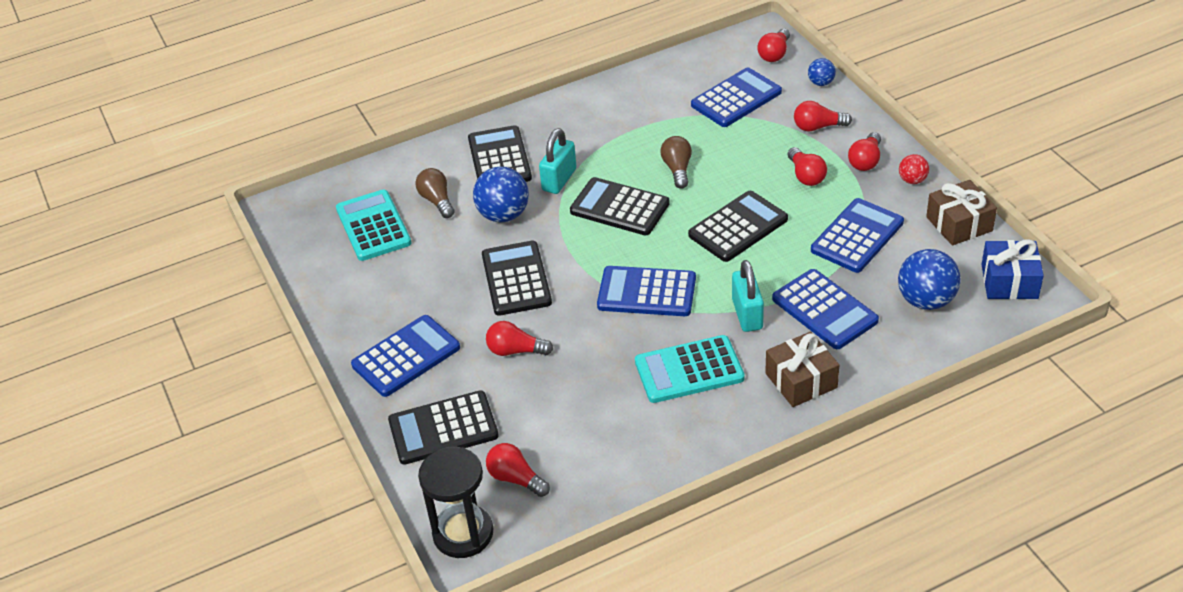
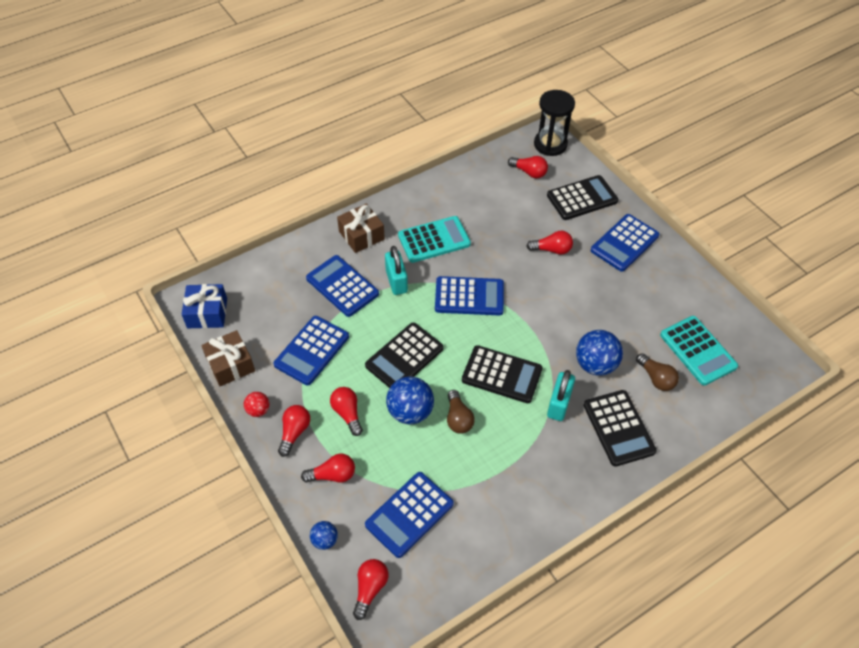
camera: 170 degrees right, 10 degrees up
(516, 279) = (567, 305): black calculator -> none
(926, 300) = (270, 296): blue ball -> blue ball (410, 412)

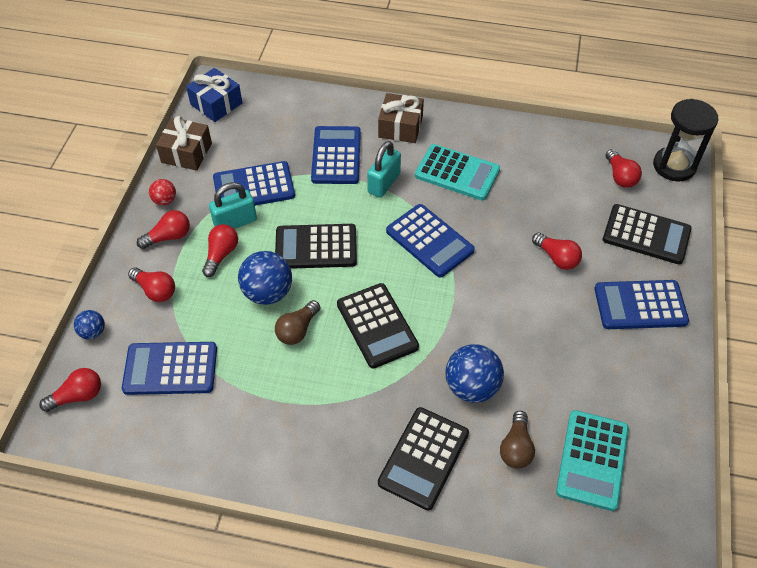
camera: 45 degrees right, 0 degrees up
(559, 404) = (395, 391): turquoise padlock -> turquoise padlock (235, 222)

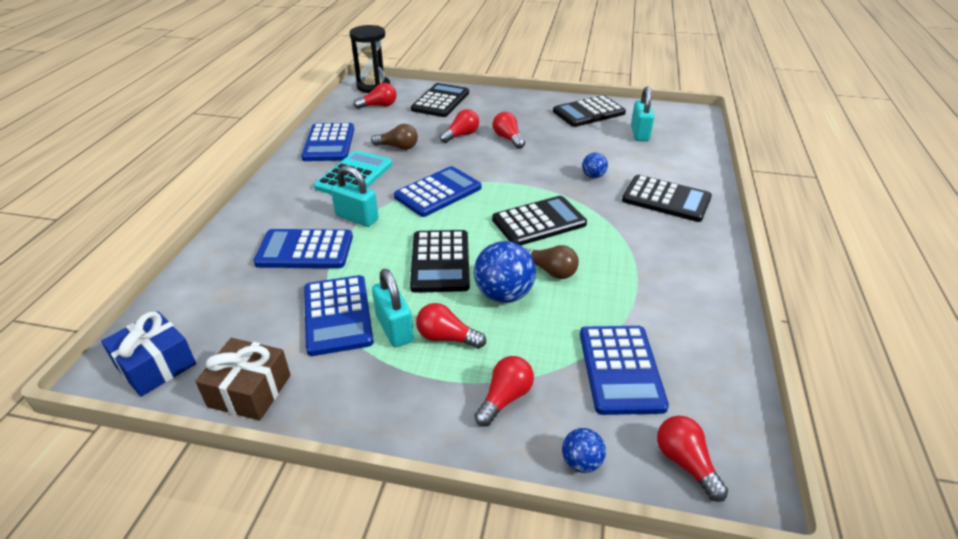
camera: 90 degrees left, 15 degrees down
(165, 200) = (341, 406): red ball -> none
(168, 237) = (412, 394): red light bulb -> red light bulb (508, 138)
(400, 127) = (276, 207): brown gift -> none
(471, 387) = (593, 176): blue ball -> blue ball, size x0.54
(516, 448) = (641, 160): brown light bulb -> brown light bulb (398, 147)
(592, 460) = (639, 133): turquoise calculator -> turquoise padlock
(640, 305) = (506, 108): blue calculator -> blue calculator (329, 143)
(648, 403) = (588, 112): none -> black calculator

